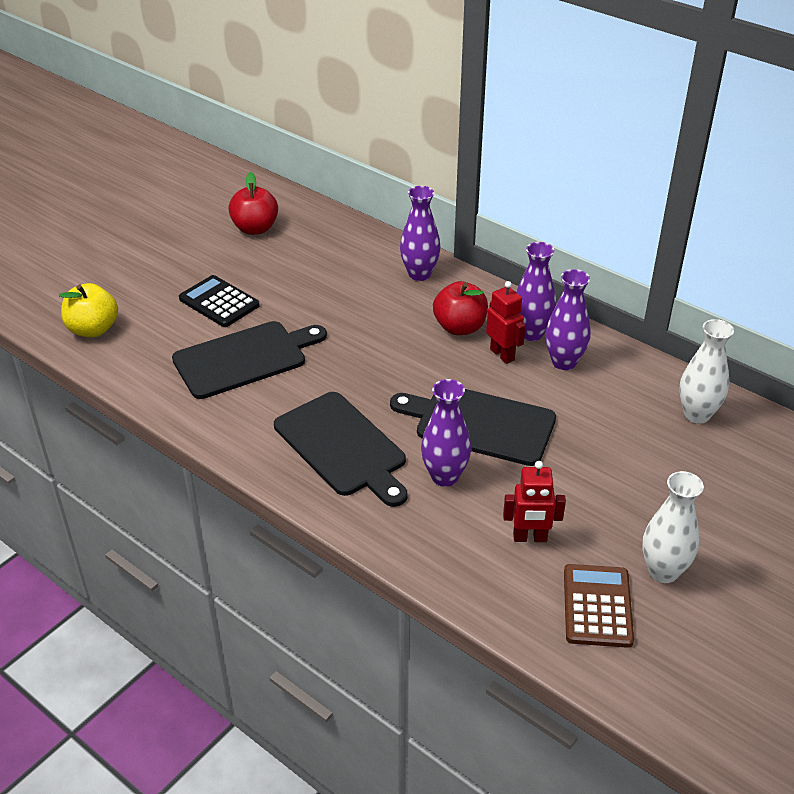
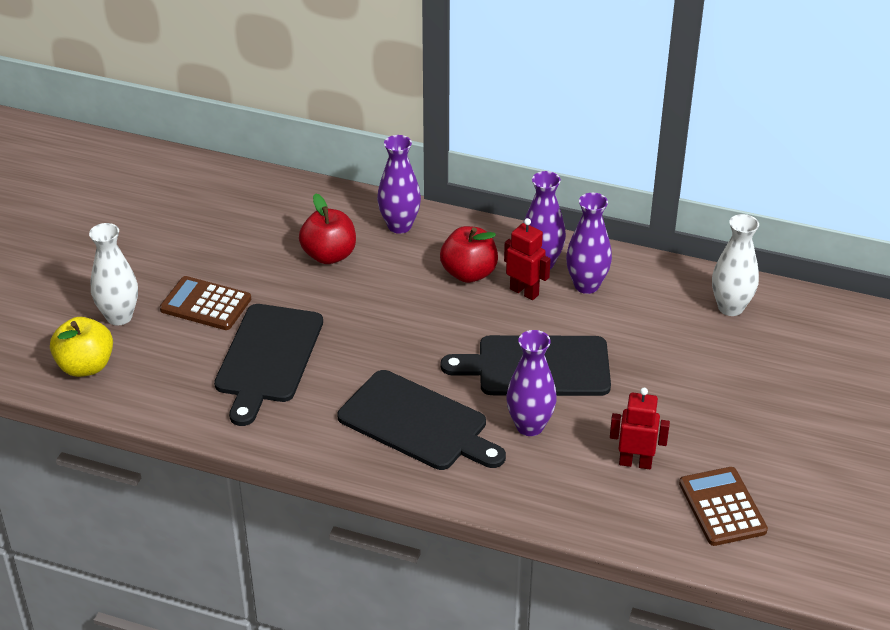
camera: 20 degrees left, 0 degrees up
(219, 302) = (205, 304): black calculator -> brown calculator
(244, 358) = (268, 358): black cutting board -> black cutting board turned 150 degrees clockwise
(255, 228) = (197, 213): red apple -> red apple (329, 255)
(530, 538) = (635, 462): red robot -> red robot turned 150 degrees counterclockwise
(663, 571) = (764, 461): white vase -> white vase (119, 317)

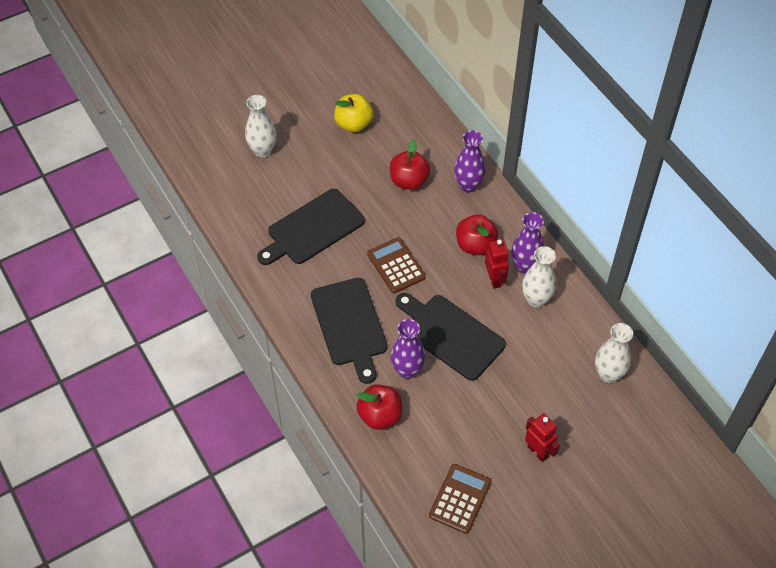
camera: 40 degrees right, 15 degrees up
(85, 366) = (219, 172): yellow apple -> yellow apple (353, 124)
(205, 304) = (313, 171): brown calculator -> brown calculator (396, 266)
(550, 486) = (380, 416): none -> red apple
(586, 285) = (536, 299): purple vase -> white vase
(635, 462) = (441, 435): red robot -> red robot (538, 451)

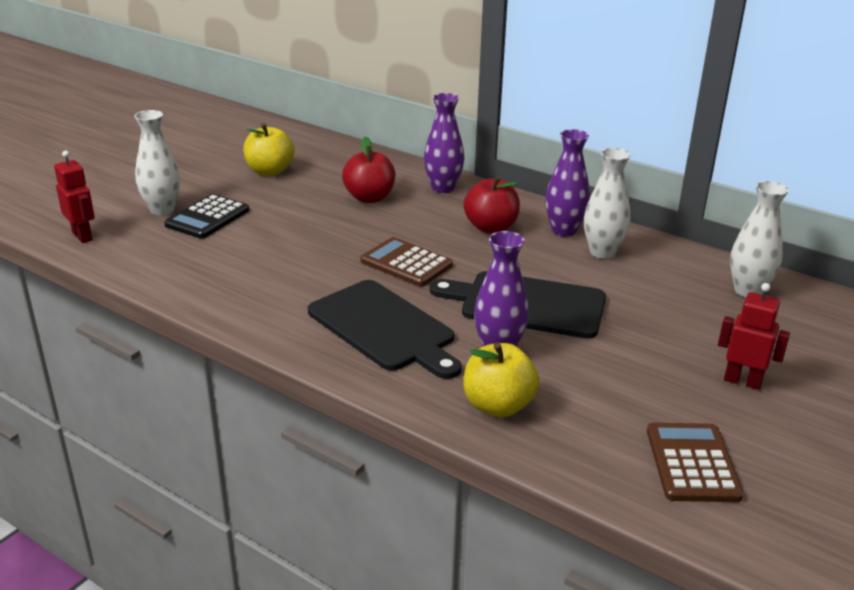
camera: 25 degrees left, 25 degrees down
(289, 170) = (207, 218): none -> black calculator
(312, 229) = (271, 257): black cutting board -> none
(380, 416) = (498, 406): red apple -> yellow apple
(494, 279) = (538, 248): red robot -> red robot (82, 236)

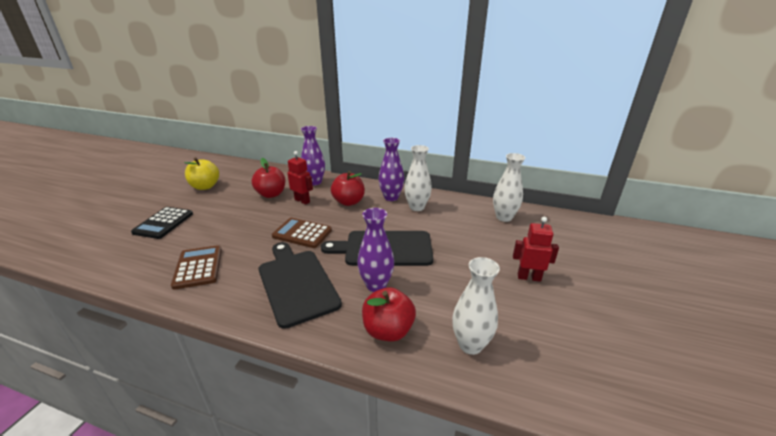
camera: 15 degrees left, 0 degrees up
(82, 236) = (67, 251): red robot -> red robot (302, 201)
(162, 210) = (130, 222): white vase -> white vase (470, 344)
(384, 328) = (296, 283): black cutting board -> black cutting board turned 150 degrees counterclockwise
(498, 406) = (388, 330): yellow apple -> red apple
(692, 463) = (528, 348): brown calculator -> brown calculator (198, 267)

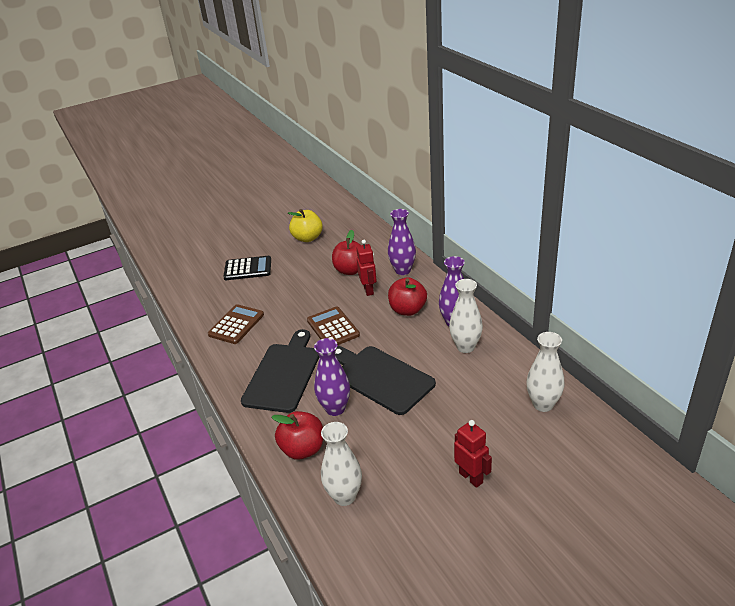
camera: 45 degrees right, 5 degrees up
(163, 223) = (248, 269): black calculator -> black calculator turned 150 degrees counterclockwise

